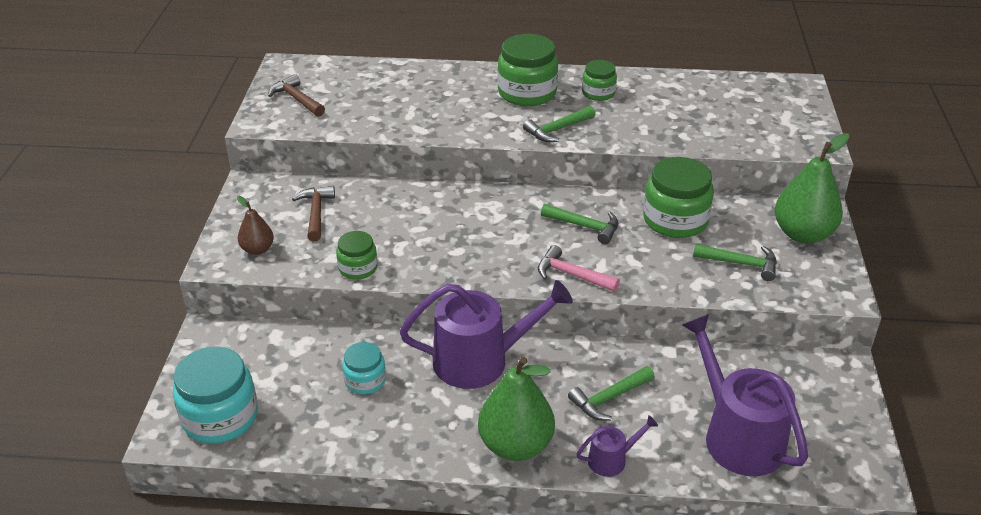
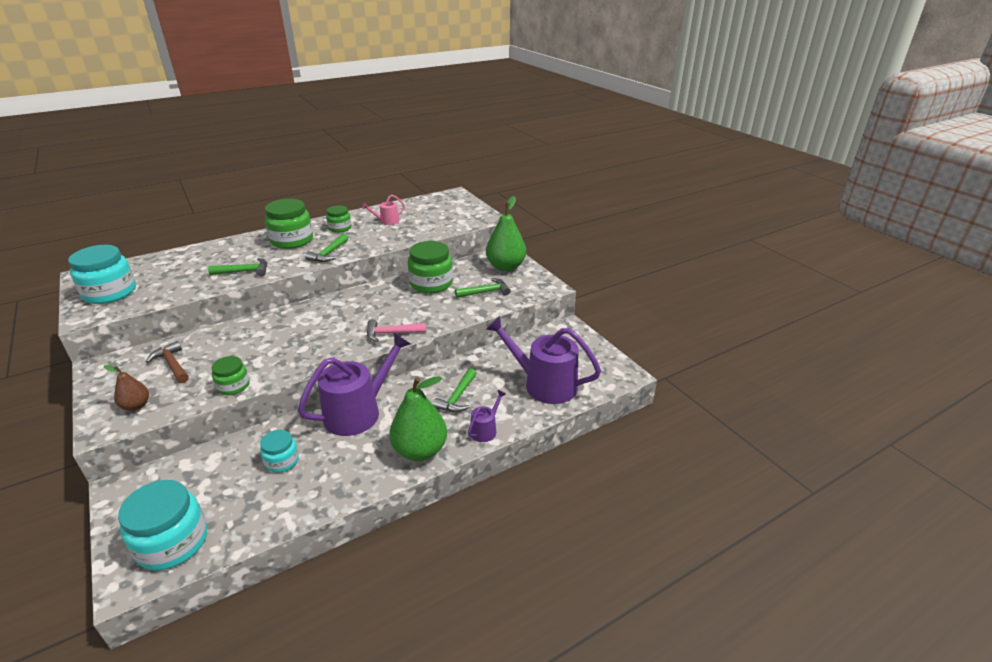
camera: 35 degrees left, 5 degrees down
(296, 99) = (110, 293): brown hammer -> turquoise jar
(585, 226) = (379, 305): green hammer -> green hammer (244, 271)
(667, 102) = (387, 221): none -> pink watering can

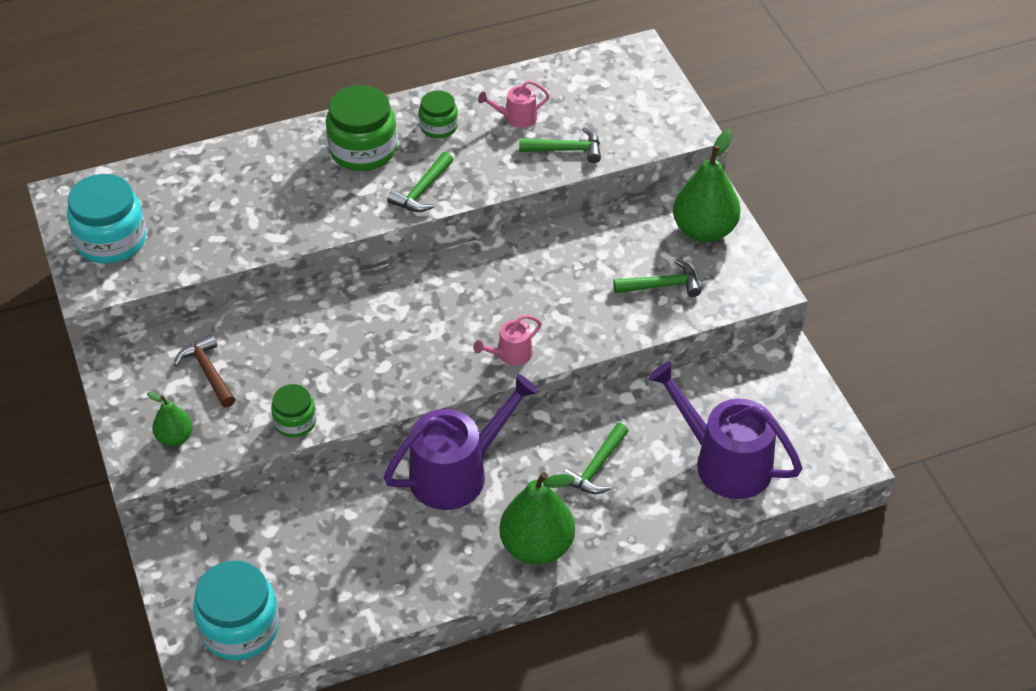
camera: 10 degrees right, 15 degrees up
(136, 406) = (175, 437): brown pear -> green pear
(244, 271) = (297, 217): green hammer -> green hammer (566, 150)
(282, 461) = (358, 536): turquoise jar -> none
(391, 333) = (511, 354): pink hammer -> pink watering can
(431, 283) = (578, 255): green jar -> none
(485, 430) = (628, 527): purple watering can -> none

